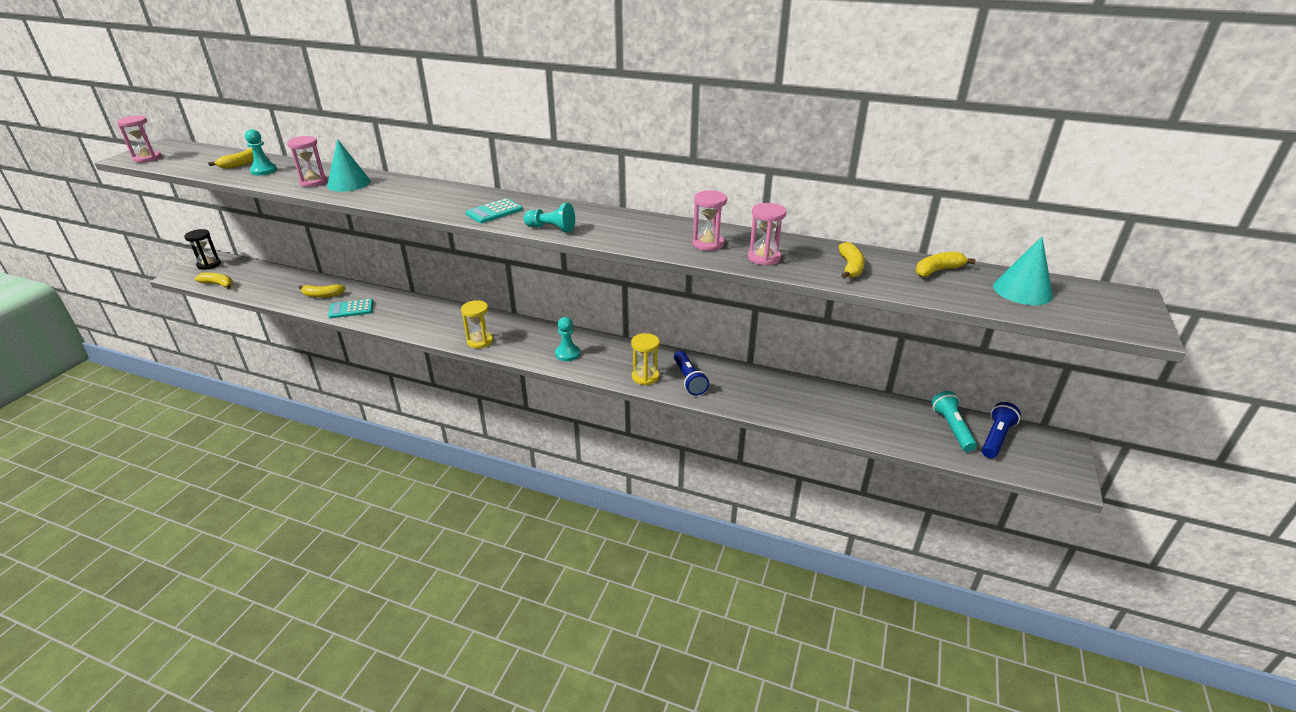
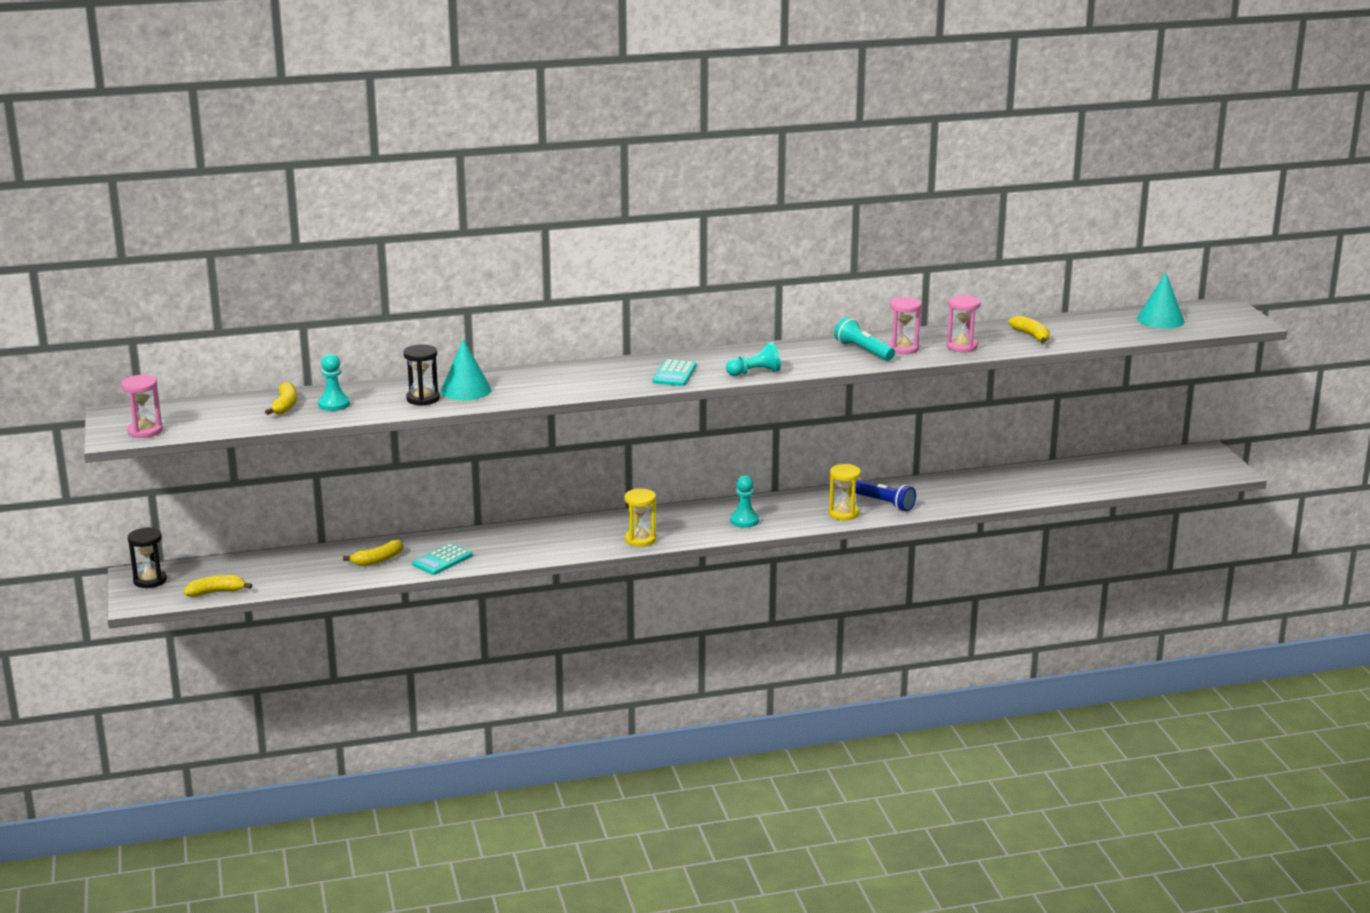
camera: 35 degrees left, 10 degrees down
(313, 182) = (423, 399): pink hourglass -> black hourglass
(938, 270) = (1092, 321): yellow banana -> none
(952, 428) = (1126, 468): turquoise flashlight -> turquoise flashlight (863, 351)
(996, 438) = (1162, 463): blue flashlight -> none

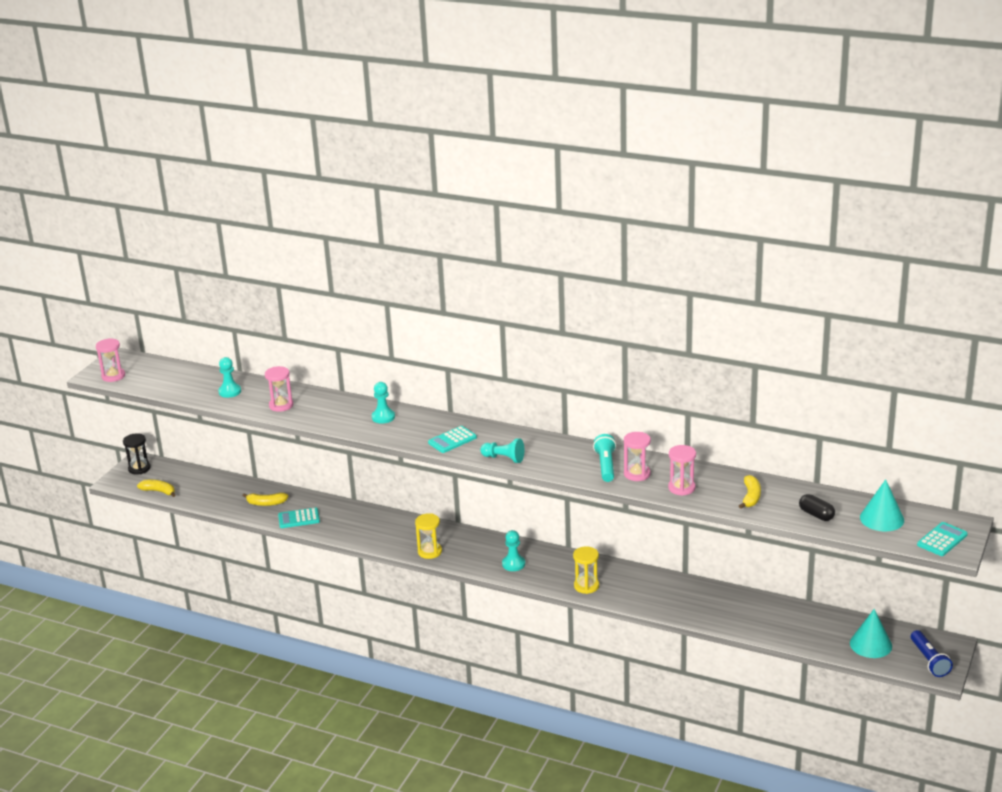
camera: 40 degrees right, 5 degrees up
(285, 406) = (204, 383): yellow banana -> none
(423, 399) = (281, 405): black hourglass -> pink hourglass
(466, 390) = (314, 407): turquoise cone -> turquoise cone (870, 644)
(563, 377) = (383, 417): none -> turquoise pawn
(884, 503) = (626, 589): blue flashlight -> blue flashlight (929, 660)
(1106, 332) = (816, 515): none -> black capsule
(1229, 319) = (942, 540): none -> turquoise calculator

